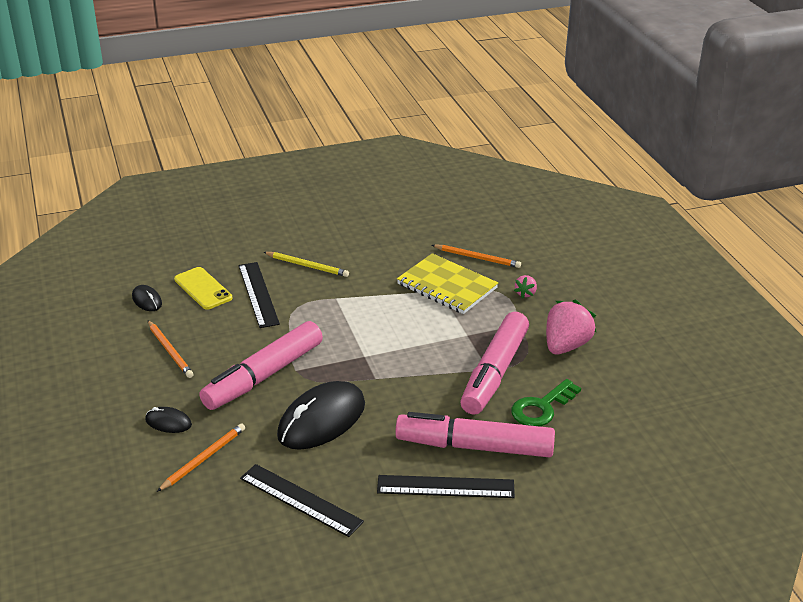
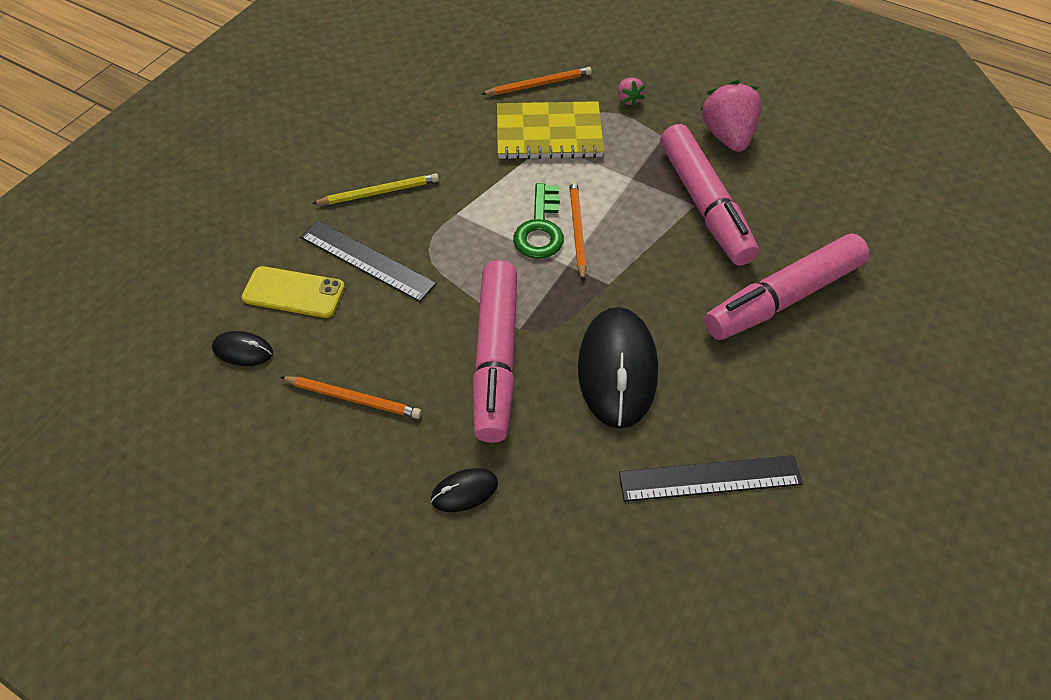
camera: 40 degrees left, 20 degrees up
(203, 459) = (558, 507): orange pencil -> orange pencil (577, 230)
(445, 487) = (812, 360): black ruler -> none
(541, 408) = (786, 216): green key -> green key (540, 228)

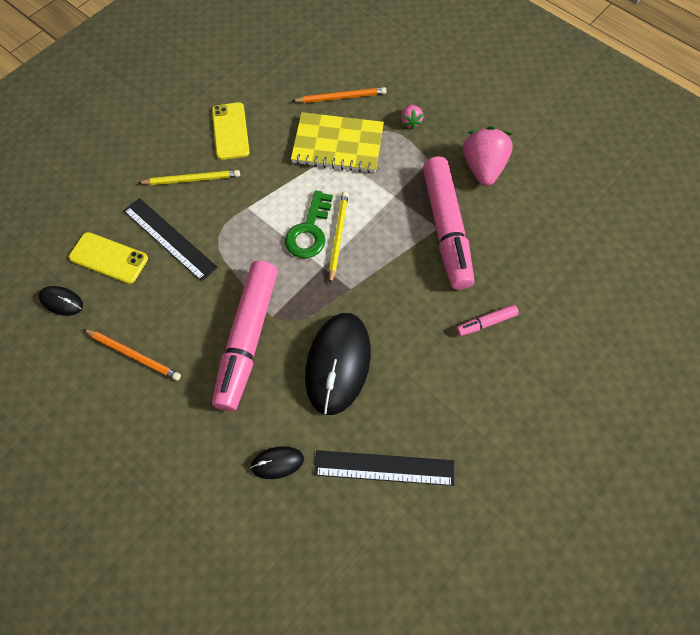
camera: 10 degrees right, 10 degrees up
(414, 135) = (230, 131): none -> yellow phone
(464, 491) = (198, 446): black mouse -> black mouse (277, 463)
(577, 230) = (338, 236): orange pencil -> yellow pencil
(783, 298) = (486, 323): pink marker -> pink marker, size x0.43

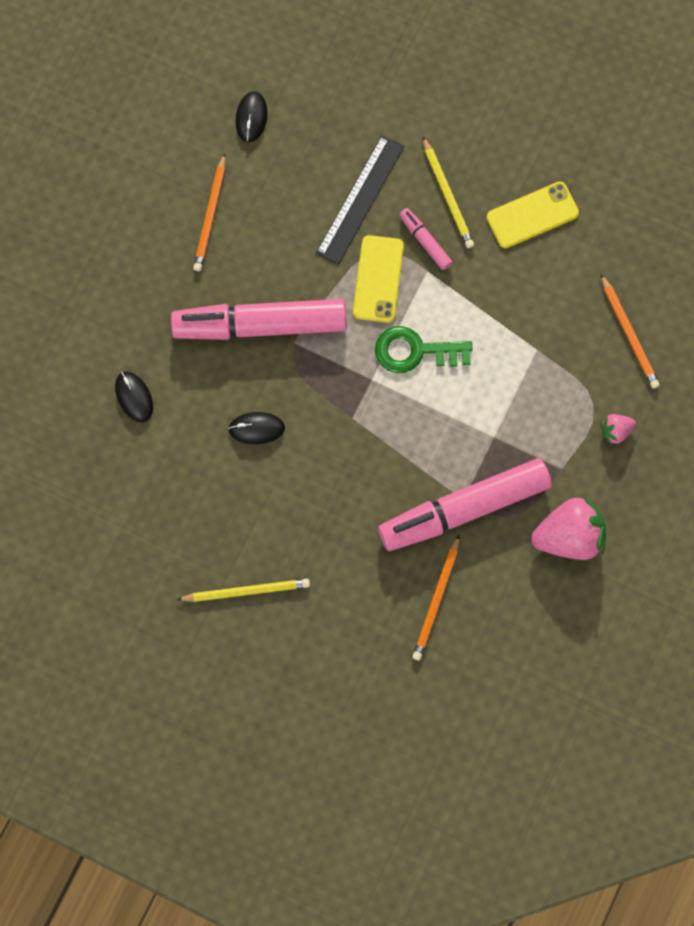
camera: 75 degrees right, 10 degrees up
(109, 258) = (317, 144): yellow phone -> yellow phone (378, 279)
(338, 145) = (551, 350): yellow notebook -> none
(338, 236) = (417, 386): yellow pencil -> yellow pencil (246, 591)
(338, 364) = (256, 428): black mouse -> black mouse, size x0.46
(384, 467) = (155, 504): black ruler -> none
(486, 323) = (350, 579): pink marker -> pink marker (425, 241)
(515, 265) = (436, 600): none -> orange pencil

